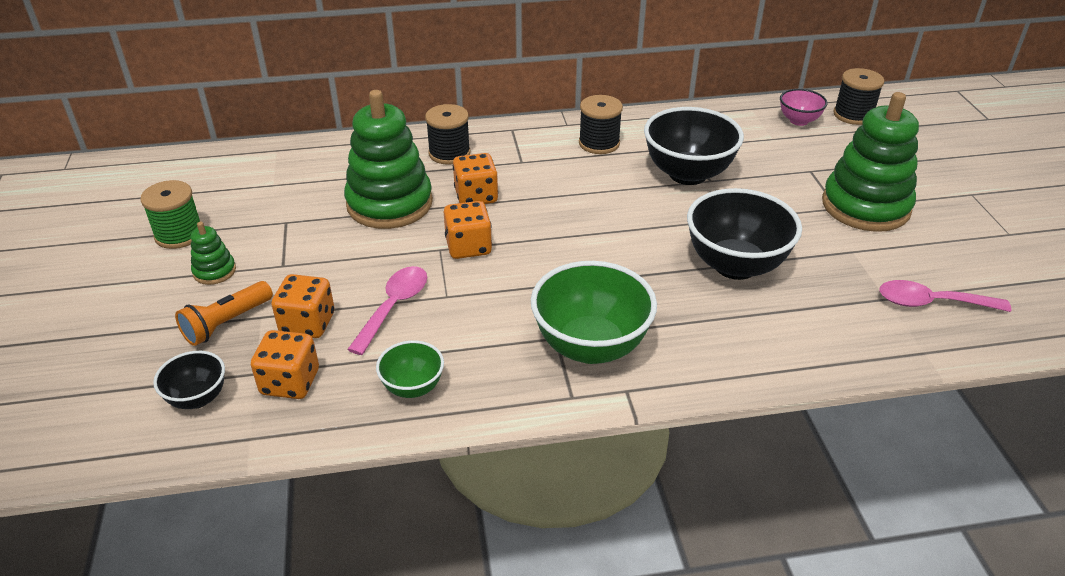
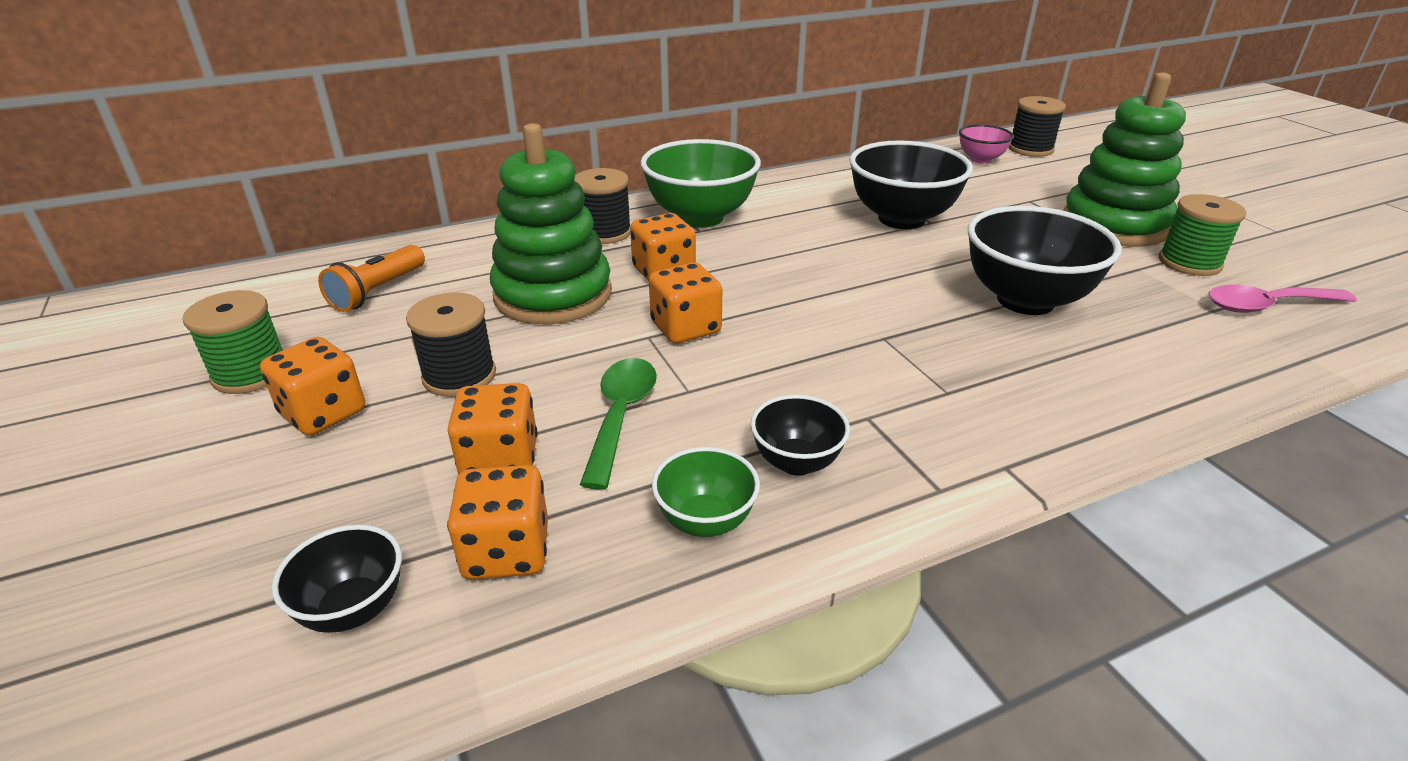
camera: 15 degrees left, 5 degrees down
(214, 271) = (323, 413): green stacking toy -> orange dice
(226, 323) = (366, 482): orange flashlight -> orange flashlight (377, 292)
(394, 307) = (620, 416): pink spoon -> green spoon
(490, 360) = (796, 462): none -> black bowl
(590, 346) = (920, 419): green bowl -> green bowl (700, 217)
(599, 143) = (780, 202): black spool -> black spool (459, 376)
(901, 253) = (1189, 263): none -> green spool

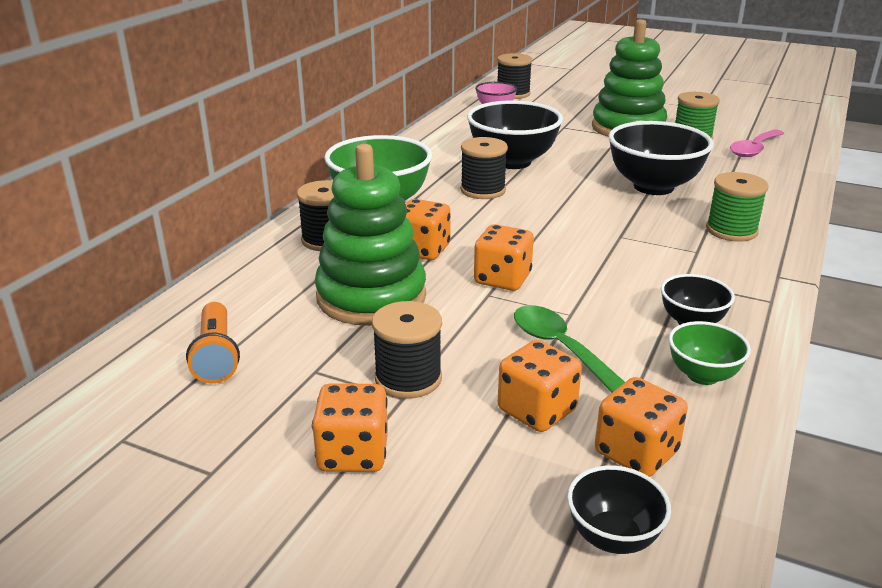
camera: 40 degrees left, 5 degrees down
(251, 373) = (227, 463): green spool -> green spool (731, 230)
(819, 237) = (483, 190): none -> black spool

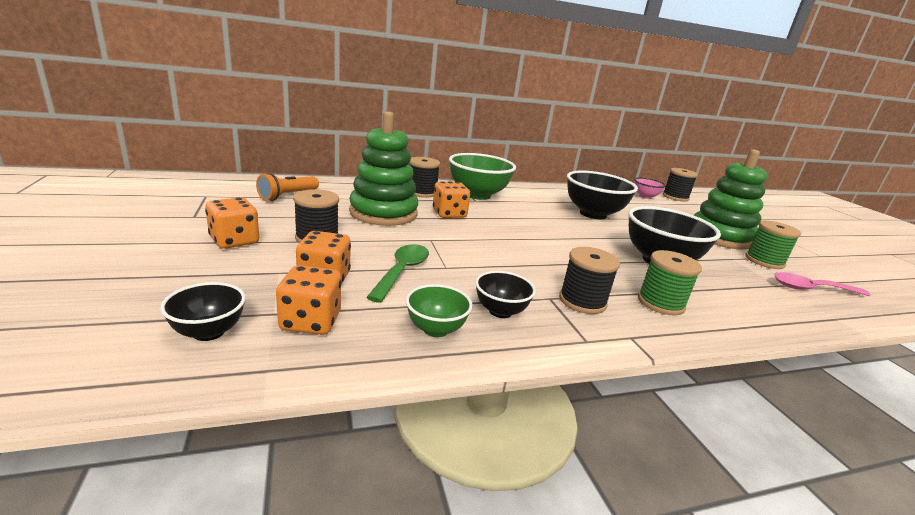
camera: 45 degrees right, 5 degrees down
(483, 190) = (543, 214): black spool -> black spool (582, 301)
(502, 279) = (453, 239): orange dice -> none

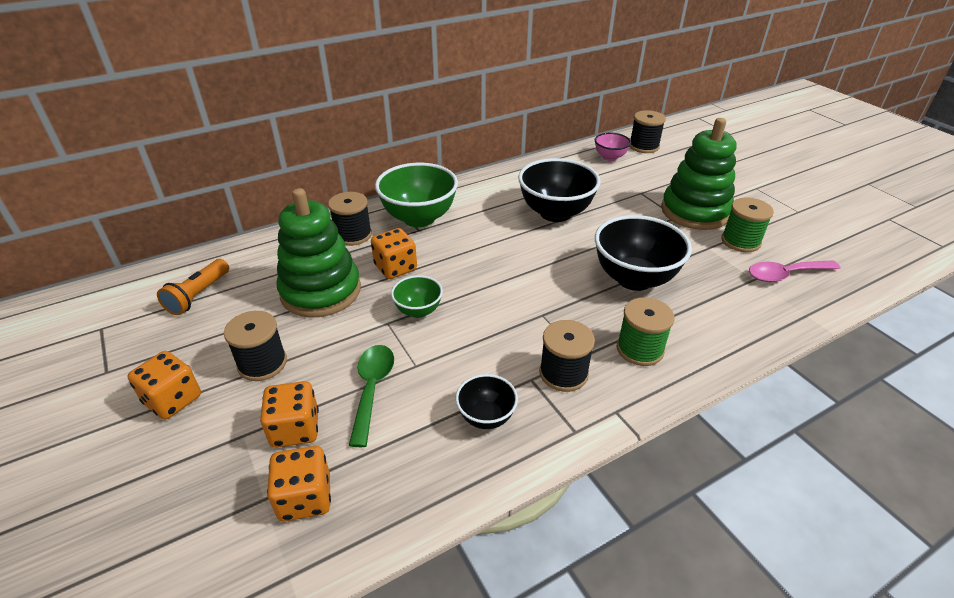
camera: 10 degrees left, 15 degrees up
(209, 332) = (211, 547): black bowl -> none
(436, 329) = (430, 465): green bowl -> green bowl (418, 311)

